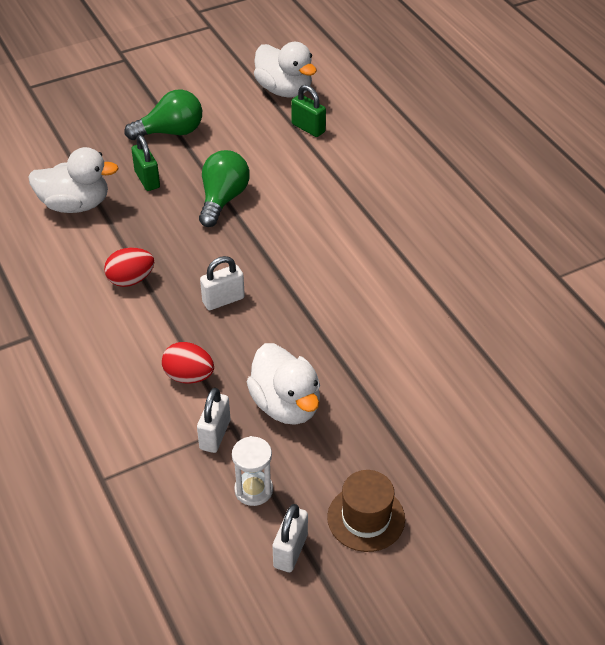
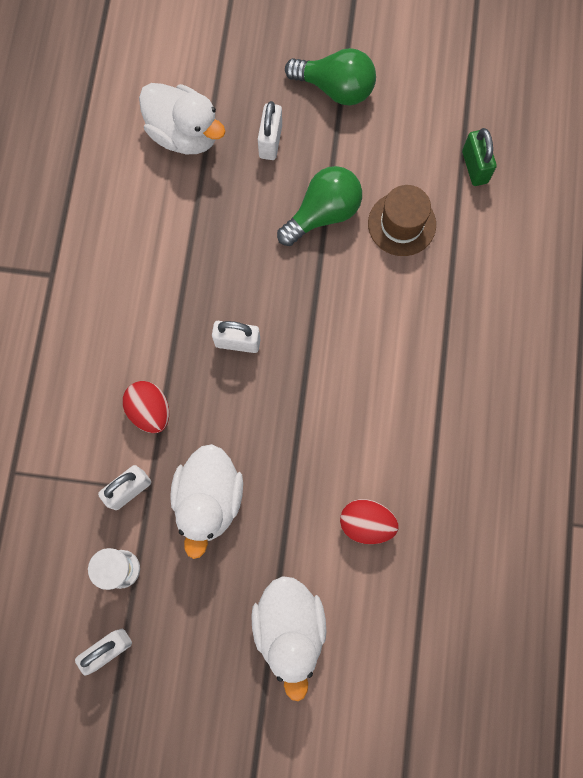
camera: 35 degrees right, 30 degrees up
(131, 280) = (174, 263): red egg -> red egg (366, 523)
(147, 179) = (270, 141): green padlock -> white padlock
(284, 90) = (490, 96): white duck -> white duck (289, 628)
(366, 518) = (190, 662): brown hat -> brown hat (402, 224)

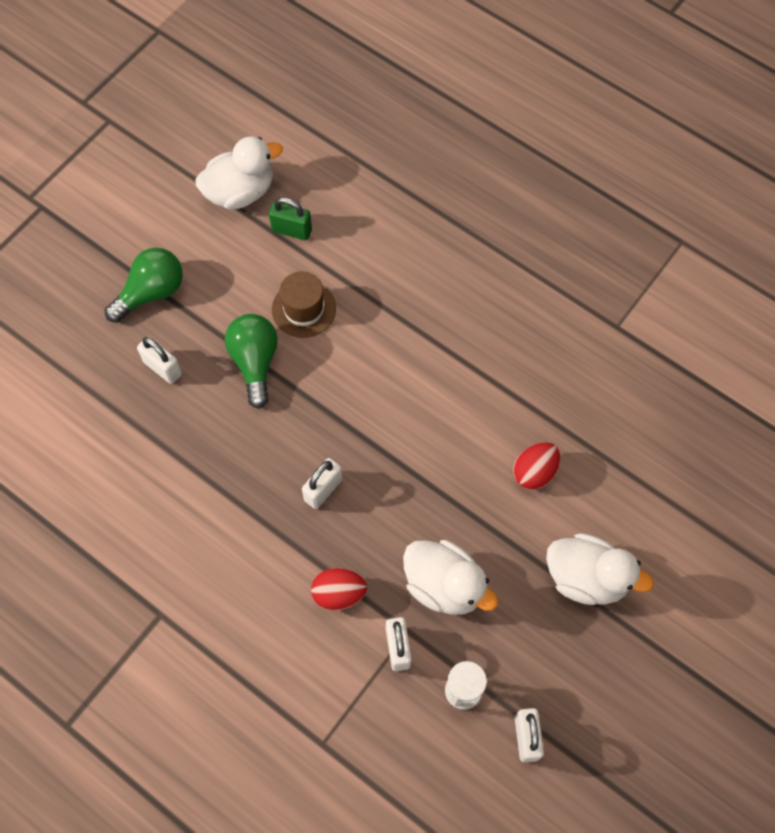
camera: 60 degrees left, 10 degrees down
(184, 134) = (107, 432): white duck -> white duck (240, 192)

